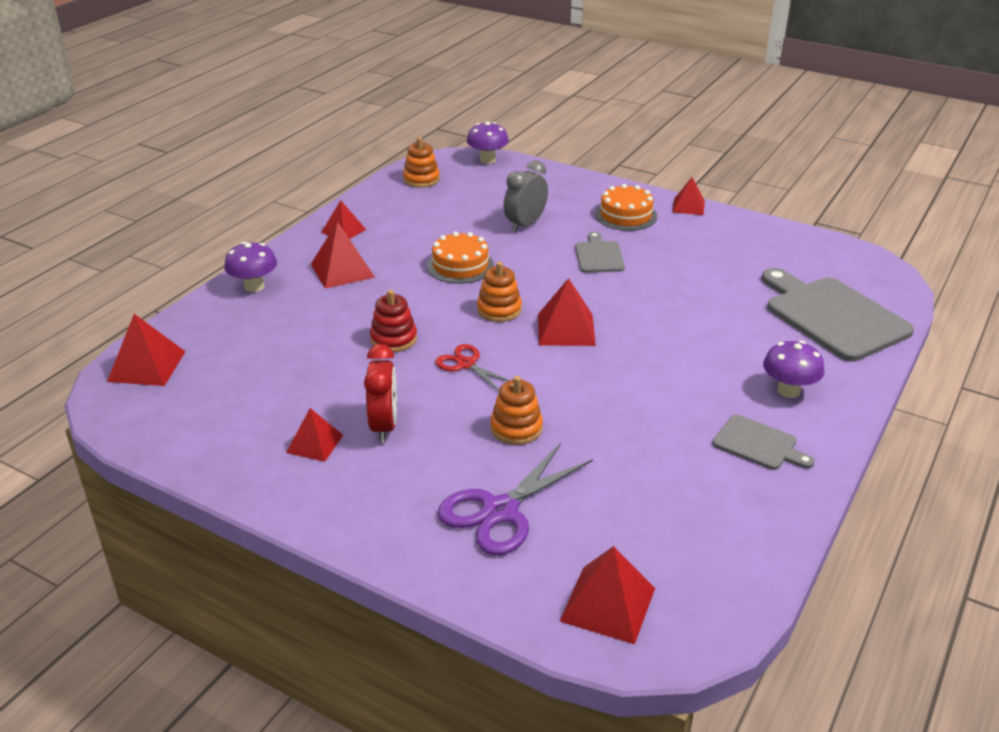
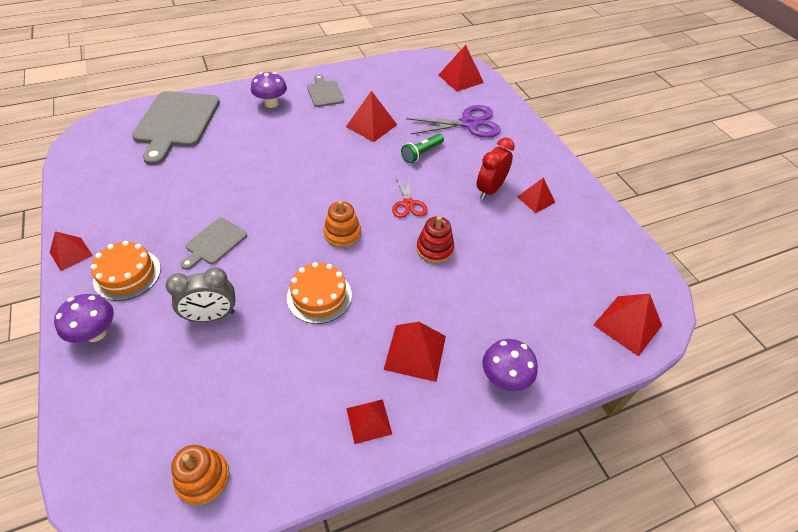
camera: 145 degrees left, 15 degrees up
(487, 160) = (91, 471): purple mushroom -> purple mushroom (96, 333)
(516, 428) = (422, 153): orange stacking toy -> green flashlight
(566, 329) = (322, 195): red pyramid -> red pyramid (371, 125)

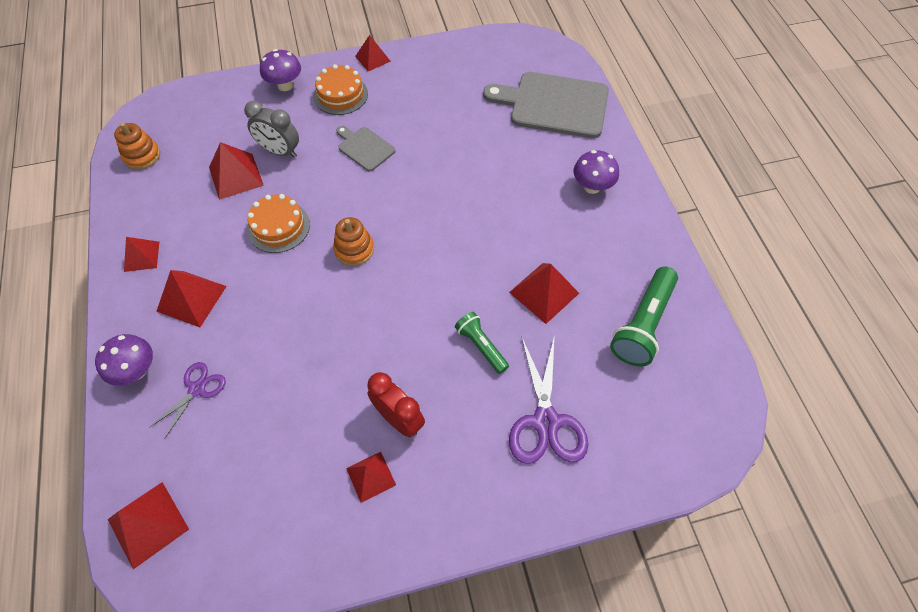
camera: 100 degrees right, 10 degrees up
(212, 316) = (280, 151): grey clock -> grey clock turned 60 degrees counterclockwise
(324, 93) = (619, 243): grey cutting board -> none
(389, 85) = (643, 324): none -> green flashlight
(408, 204) = (388, 317): red scissors -> none
(434, 249) = (312, 335): red stacking toy -> none
(460, 78) = (671, 434): red pyramid -> red pyramid (236, 176)
(507, 321) = (197, 389): none -> purple scissors

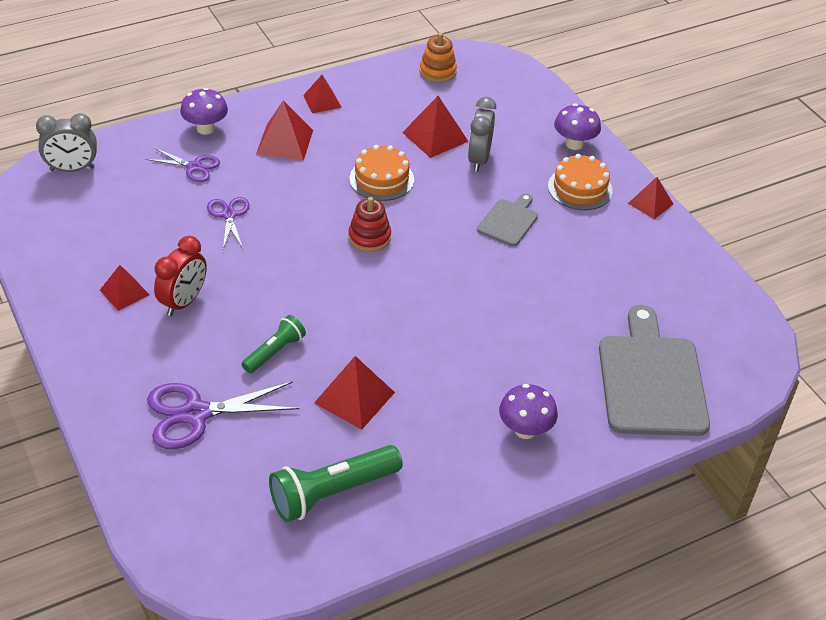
camera: 75 degrees right, 15 degrees down
(148, 524) = (72, 169): red pyramid -> grey clock
(285, 363) = (229, 215): none -> purple scissors
(354, 249) = (369, 237): orange stacking toy -> red stacking toy
(643, 324) = (332, 493): green flashlight -> green flashlight turned 45 degrees counterclockwise

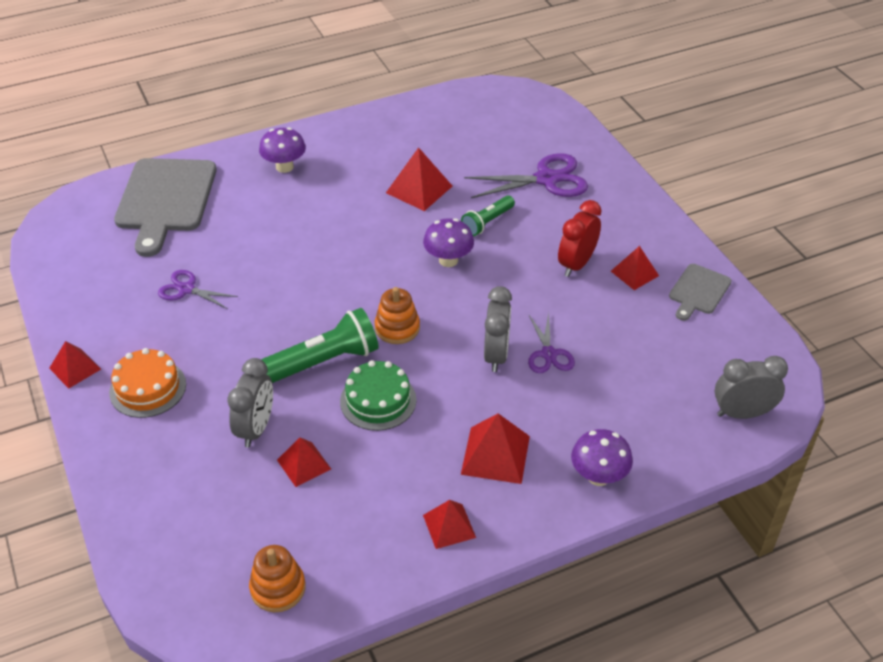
camera: 175 degrees left, 0 degrees up
(194, 167) = (600, 416): purple scissors -> purple scissors (186, 289)
(277, 214) = (496, 355): none -> grey clock
(332, 493) = (437, 132): green flashlight -> green flashlight (322, 362)
(369, 237) = (397, 328): red stacking toy -> orange stacking toy
(381, 179) = (378, 400): orange cake -> green cake
(435, 137) = (304, 464): red pyramid -> red pyramid, size x0.66
(509, 221) = (243, 347): grey cutting board -> grey cutting board (698, 291)
(574, 144) = (127, 453): purple mushroom -> purple mushroom (448, 260)

